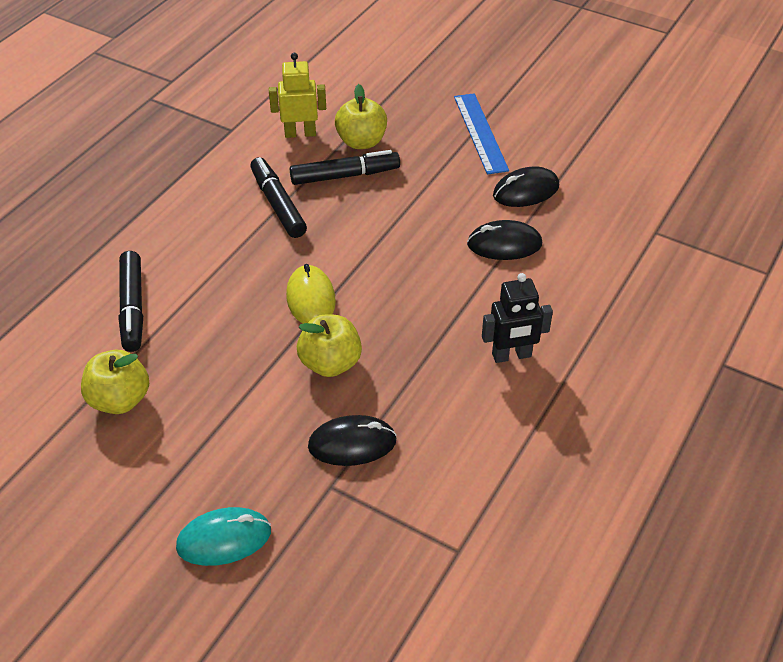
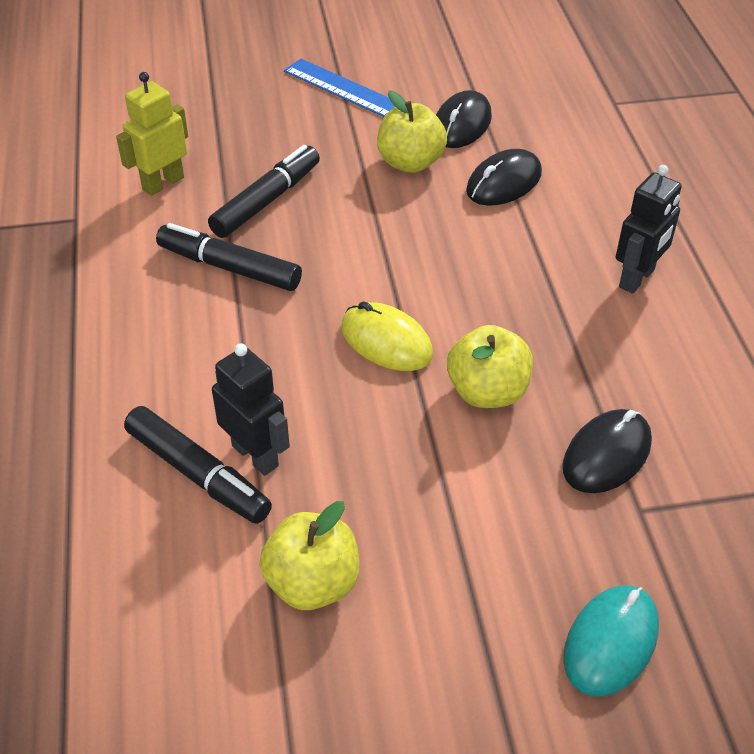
camera: 40 degrees left, 0 degrees up
(170, 317) = (255, 455): none -> black robot
(361, 142) = (242, 159): yellow apple -> yellow apple (410, 163)

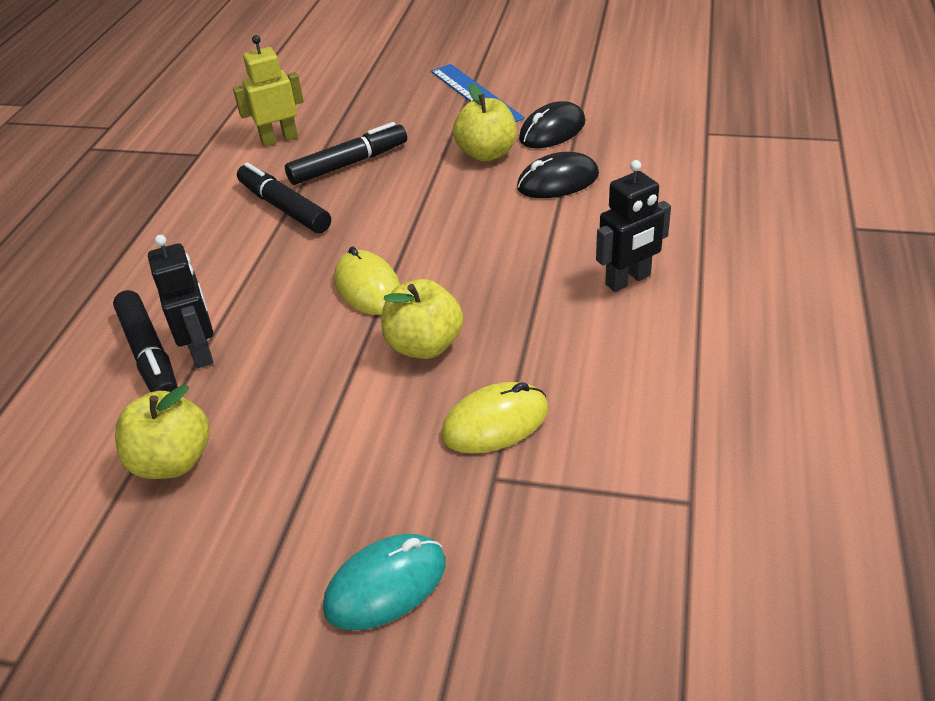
camera: 25 degrees right, 5 degrees down
(606, 455) = (495, 422): black mouse -> yellow mouse

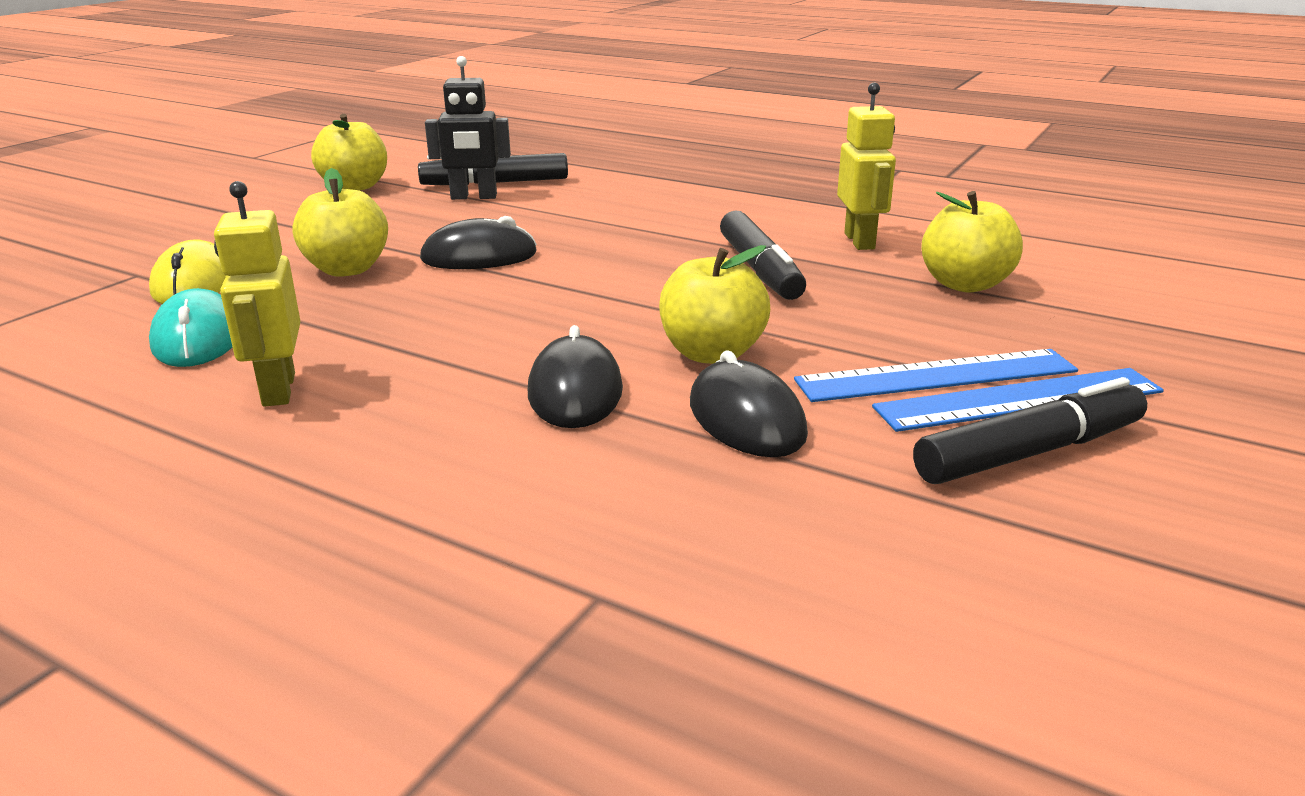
camera: 105 degrees right, 15 degrees down
(285, 208) = (683, 234): black marker -> black marker (1028, 453)
(347, 99) = (965, 284): none -> yellow apple
(368, 287) = (479, 256): yellow mouse -> black mouse
(386, 585) = (118, 232): turquoise mouse -> turquoise mouse (198, 338)
(488, 75) = (1019, 400): none -> blue ruler
(628, 280) = (278, 390): black robot -> yellow robot

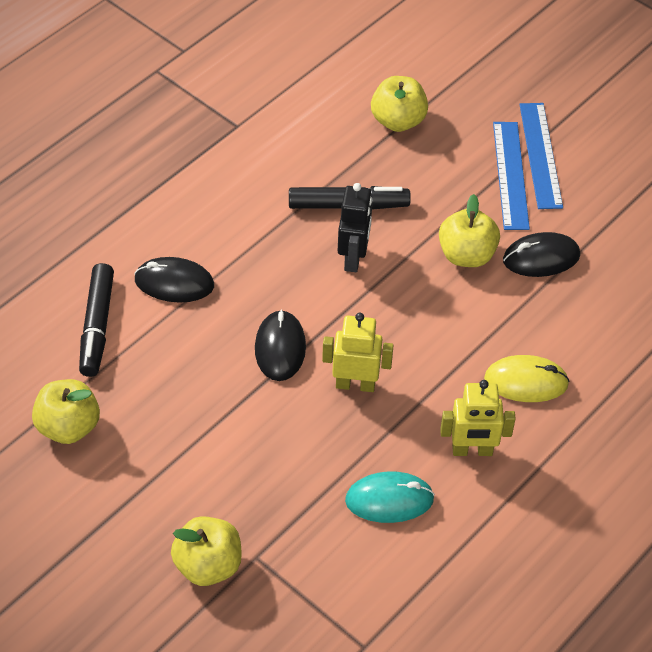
camera: 80 degrees left, 25 degrees up
(194, 283) = (287, 516): yellow mouse -> yellow mouse (526, 381)
(347, 269) = (284, 425): yellow apple -> yellow apple (208, 565)
(474, 197) = (133, 343): black robot -> black robot (353, 258)
(575, 391) = (499, 319): black mouse -> black mouse (174, 283)
(860, 241) = (311, 143): yellow robot -> yellow robot (355, 384)
(1028, 453) = (588, 171): black marker -> none

